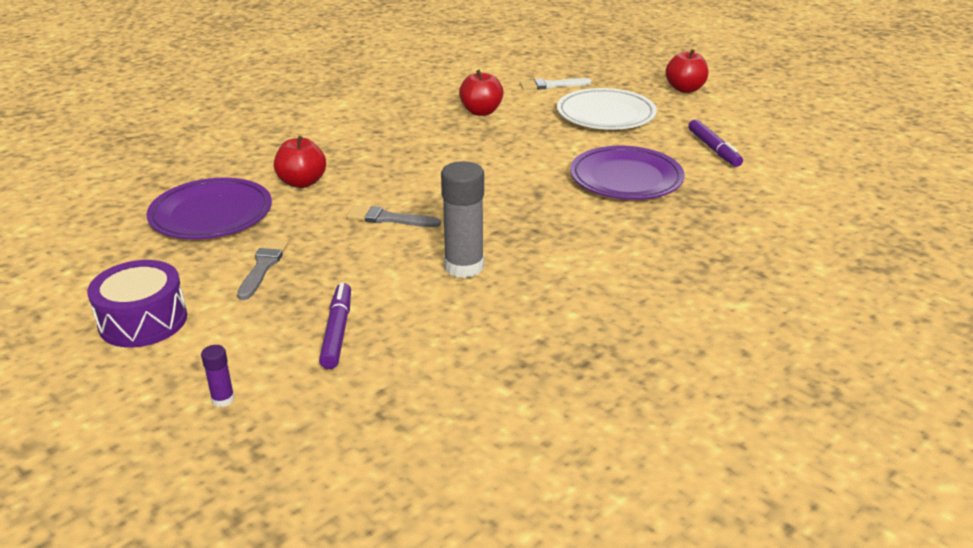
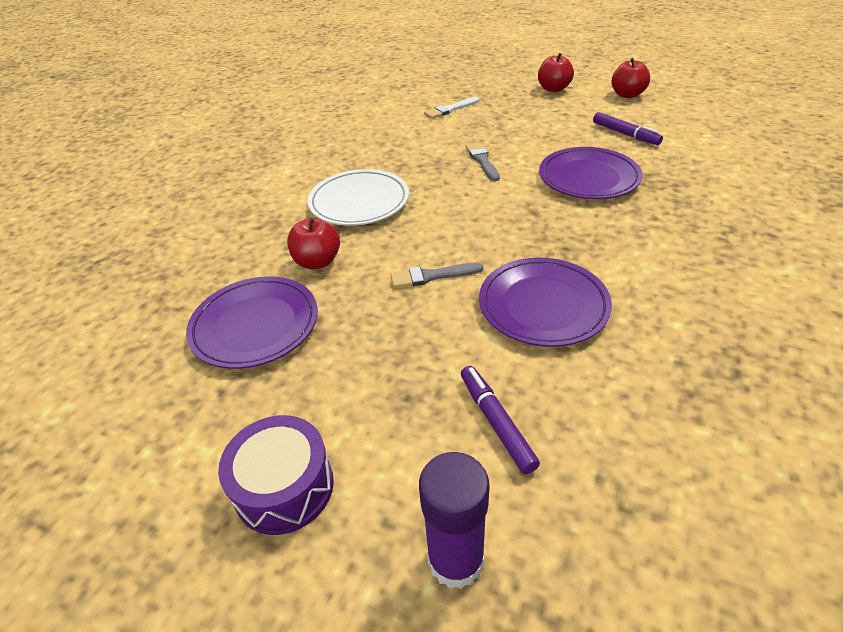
camera: 20 degrees left, 10 degrees up
(223, 399) = (456, 560): purple glue stick -> purple glue stick, size x2.15
(263, 267) = (358, 370): grey brush -> grey brush (482, 161)
(464, 266) = (543, 305): grey glue stick -> purple plate
(481, 112) = (416, 147): red apple -> red apple (627, 95)
(606, 115) = (517, 125): white plate -> white plate (359, 202)

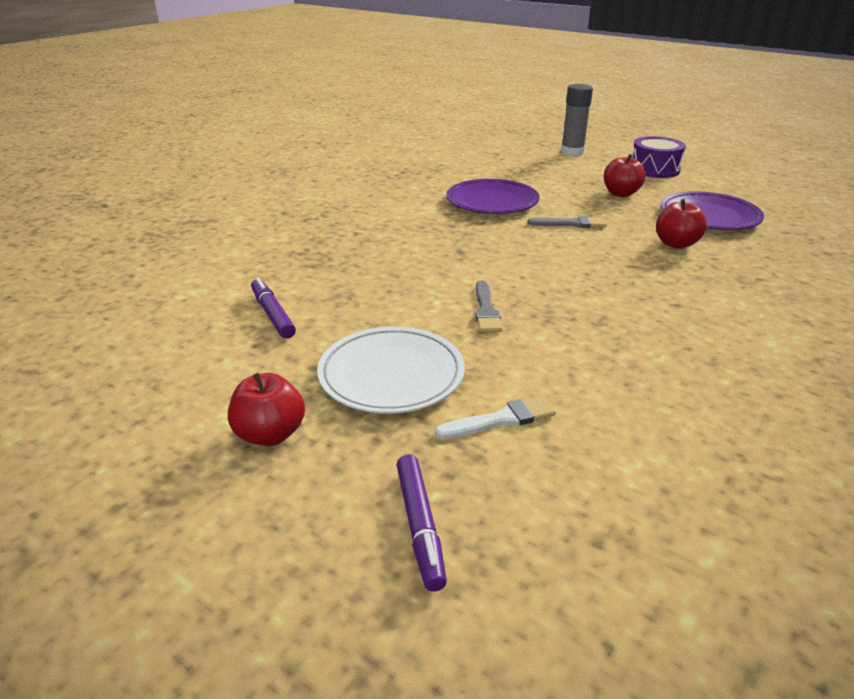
camera: 170 degrees left, 10 degrees down
(359, 202) = (648, 286): white plate -> white plate (391, 375)
(456, 560) = (572, 152): purple glue stick -> grey glue stick
(496, 422) = (543, 172): purple marker -> purple marker (420, 526)
(588, 178) = (377, 271): purple plate -> none
(627, 95) = (168, 387): red apple -> red apple (621, 194)

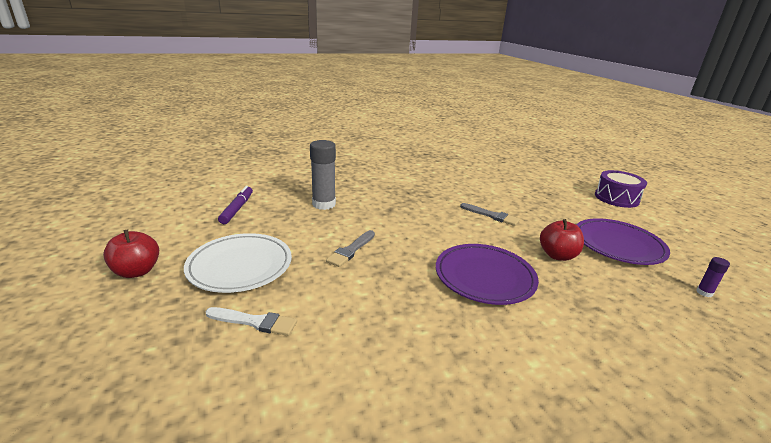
camera: 30 degrees right, 5 degrees down
(420, 526) = (114, 362): purple marker -> none
(492, 202) = (456, 186): purple plate -> purple plate (484, 277)
(572, 152) = (562, 170): grey glue stick -> grey glue stick (324, 204)
(621, 194) = (561, 207): red apple -> none
(811, 236) = (704, 292): none -> purple glue stick

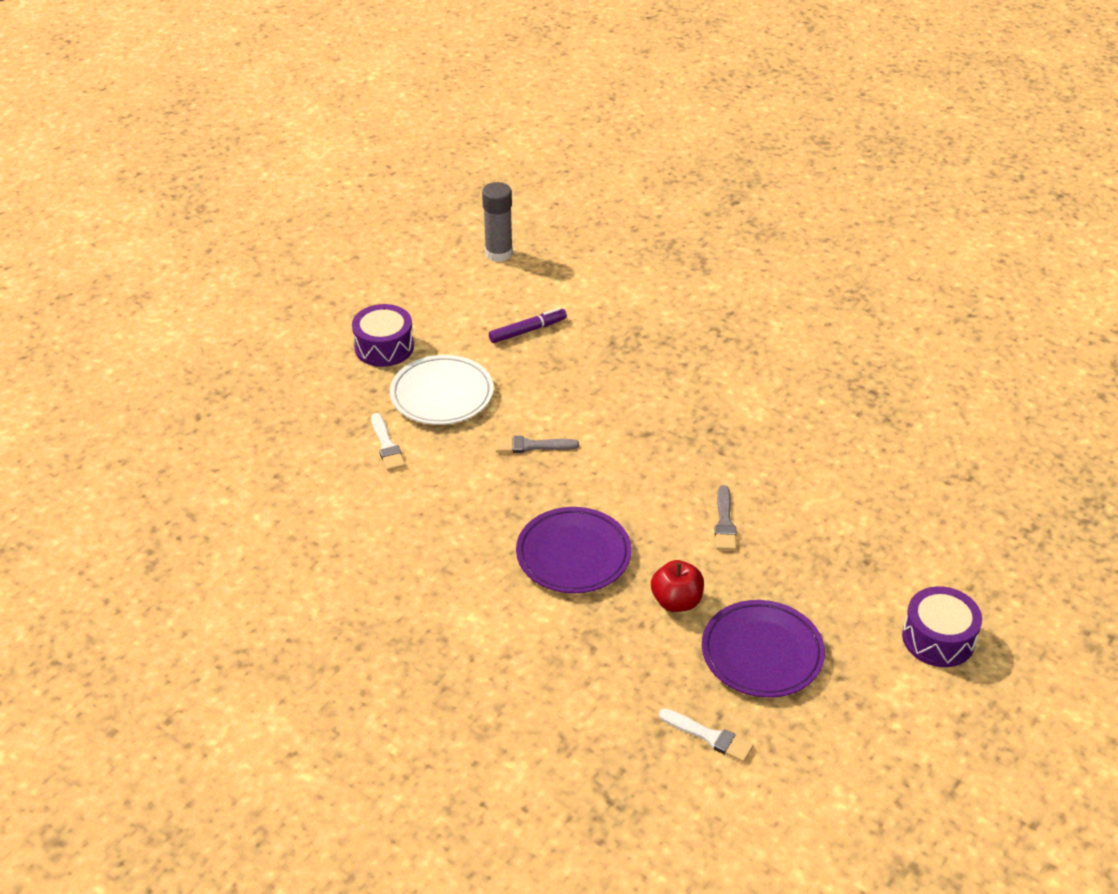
camera: 60 degrees right, 15 degrees up
(137, 271) = (384, 347): red apple -> purple drum
(324, 204) = (603, 380): grey glue stick -> grey glue stick (499, 253)
(704, 292) = (709, 736): purple glue stick -> white brush

